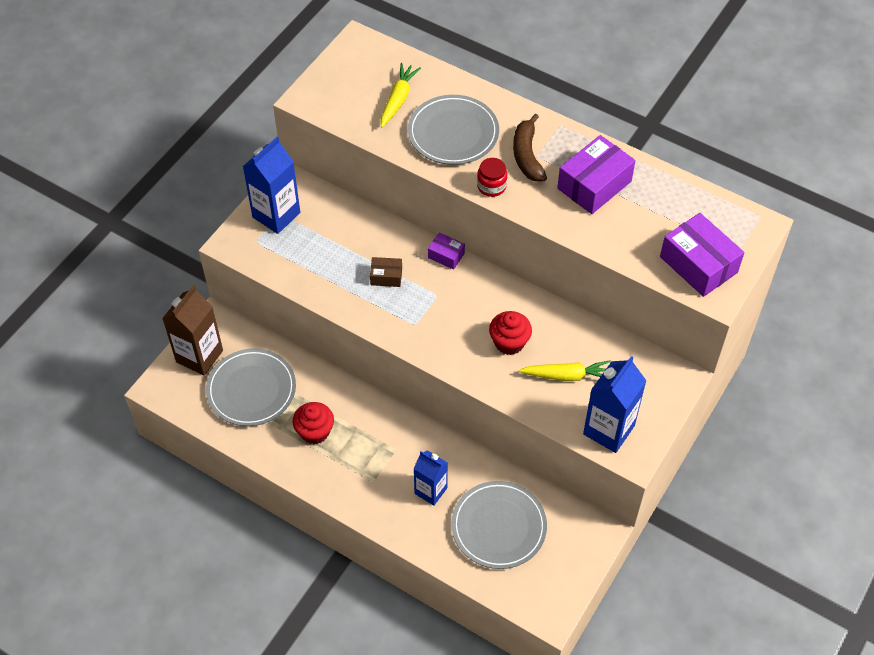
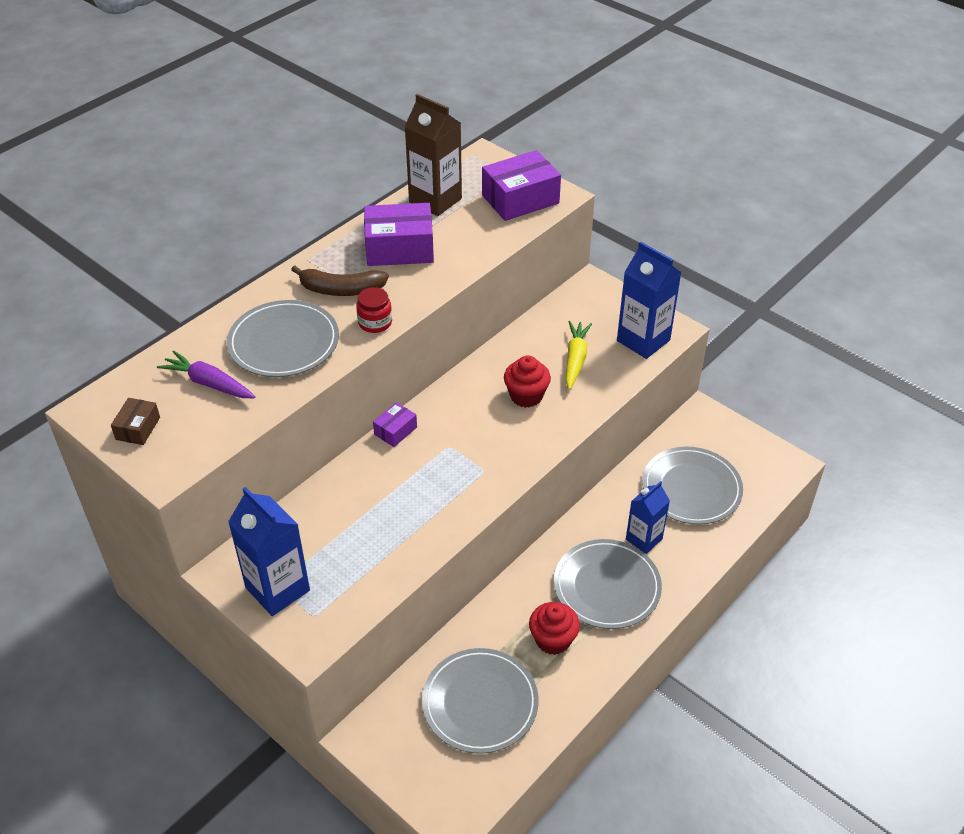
camera: 80 degrees left, 10 degrees down
(199, 356) = (414, 761): brown carton -> brown carton (435, 200)
(374, 466) = (607, 587): none -> grey plate
(386, 276) = (410, 488): brown box -> brown box (138, 428)
(398, 99) = (209, 383): yellow carrot -> purple carrot
(594, 185) = (399, 248): purple box -> purple box turned 60 degrees counterclockwise

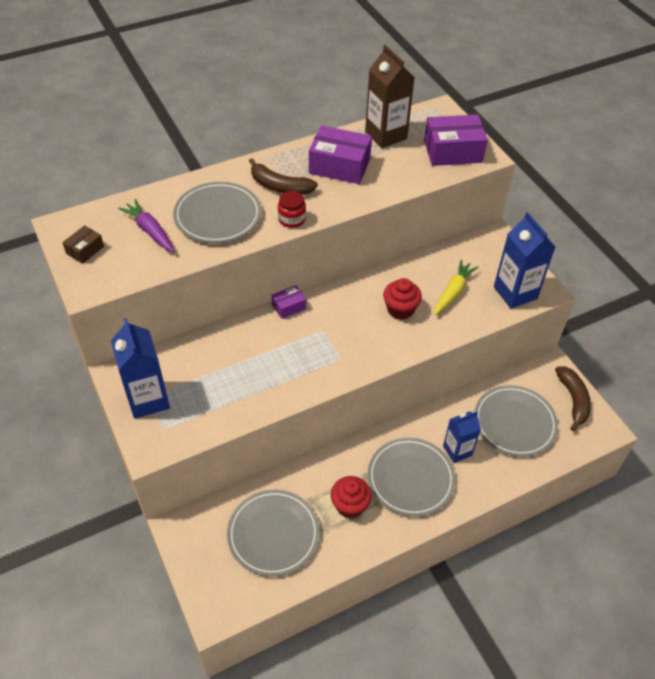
camera: 20 degrees right, 5 degrees up
(741, 444) = (573, 400): none -> brown banana

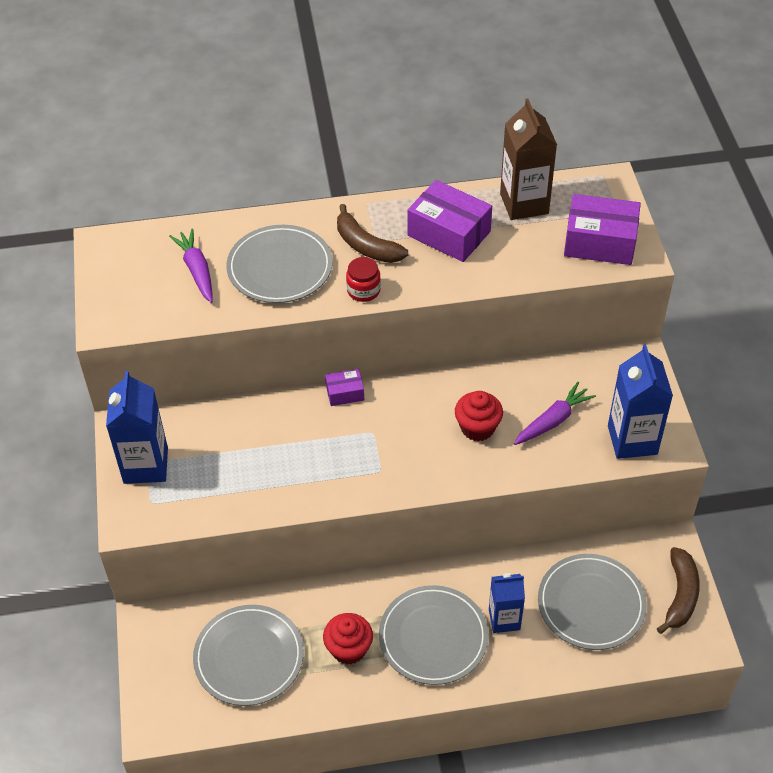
camera: 20 degrees right, 0 degrees up
(85, 250) = (118, 278): brown box -> none
(453, 292) = (553, 420): yellow carrot -> purple carrot

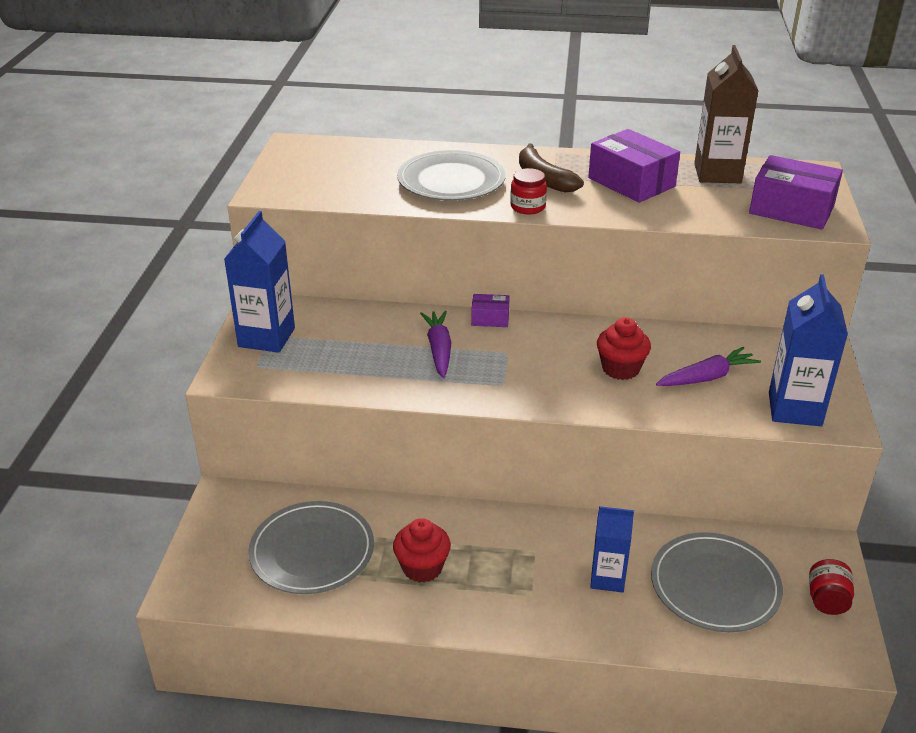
camera: 15 degrees right, 15 degrees down
(197, 270) = (370, 172): purple carrot -> purple carrot (439, 349)
(433, 637) = (520, 577): grey plate -> none
(680, 595) = (827, 600): brown banana -> red jar

